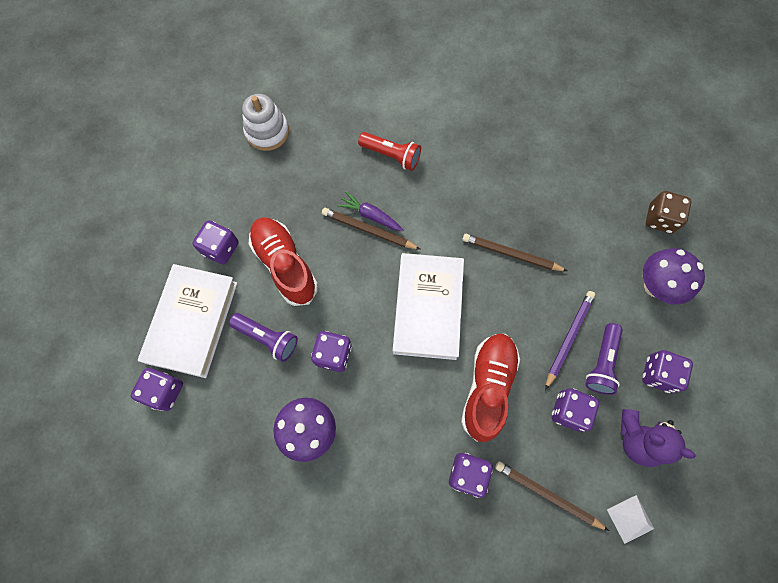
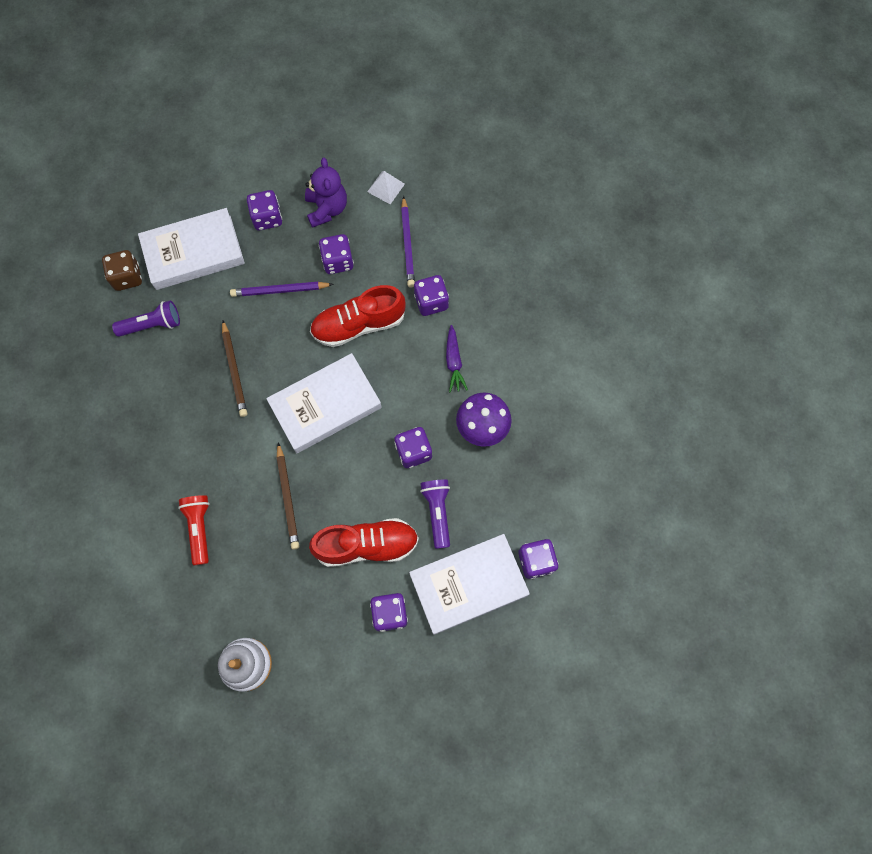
camera: 125 degrees left, 0 degrees up
(285, 265) = (366, 545): red shoe -> red shoe turned 120 degrees counterclockwise
(370, 215) = (272, 506): purple carrot -> purple carrot (454, 362)
(547, 495) = (407, 244): brown pencil -> purple pencil
(601, 363) = (284, 259): purple flashlight -> purple flashlight (152, 325)
(655, 286) = (193, 252): purple mushroom -> white book

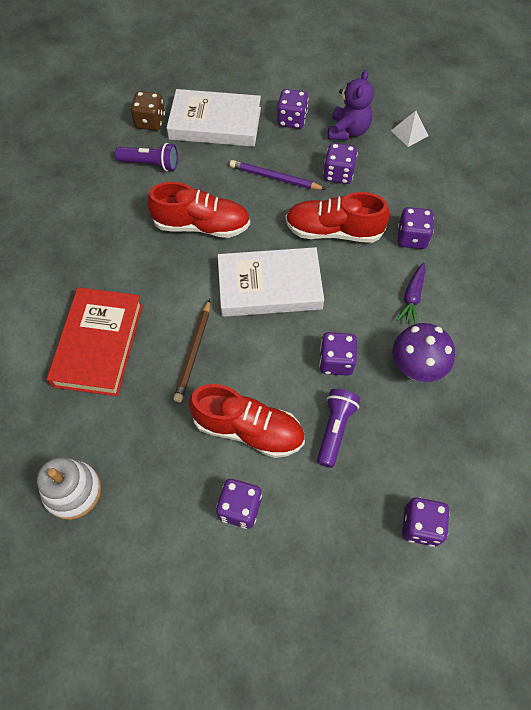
camera: 25 degrees right, 10 degrees down
(199, 528) = (99, 344): red flashlight -> red book
(234, 370) = (201, 225): brown pencil -> red shoe
(407, 244) = (410, 183): purple pencil -> none
(468, 585) = (336, 517): white book -> none

